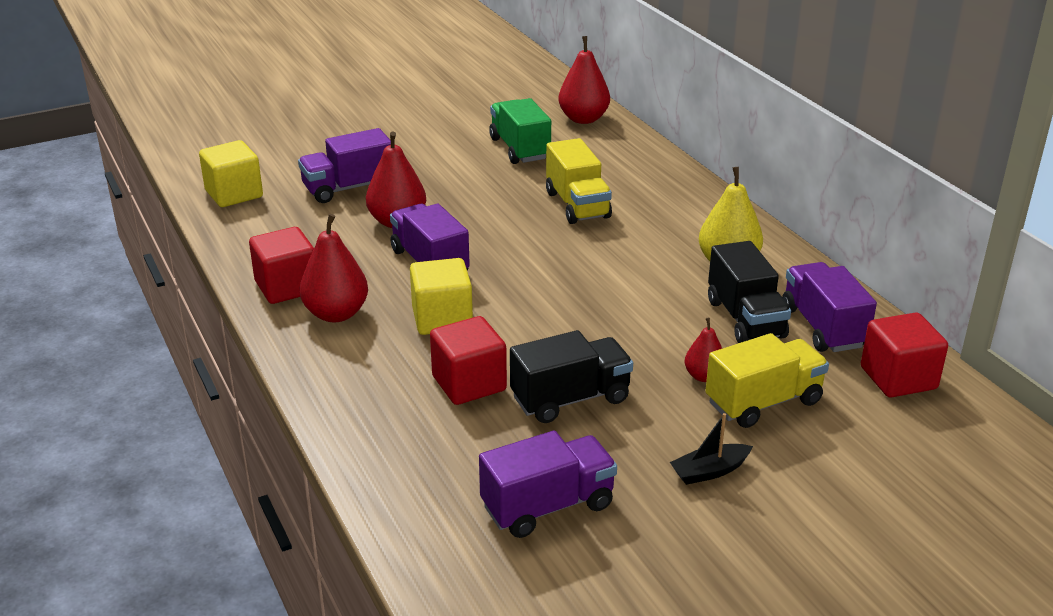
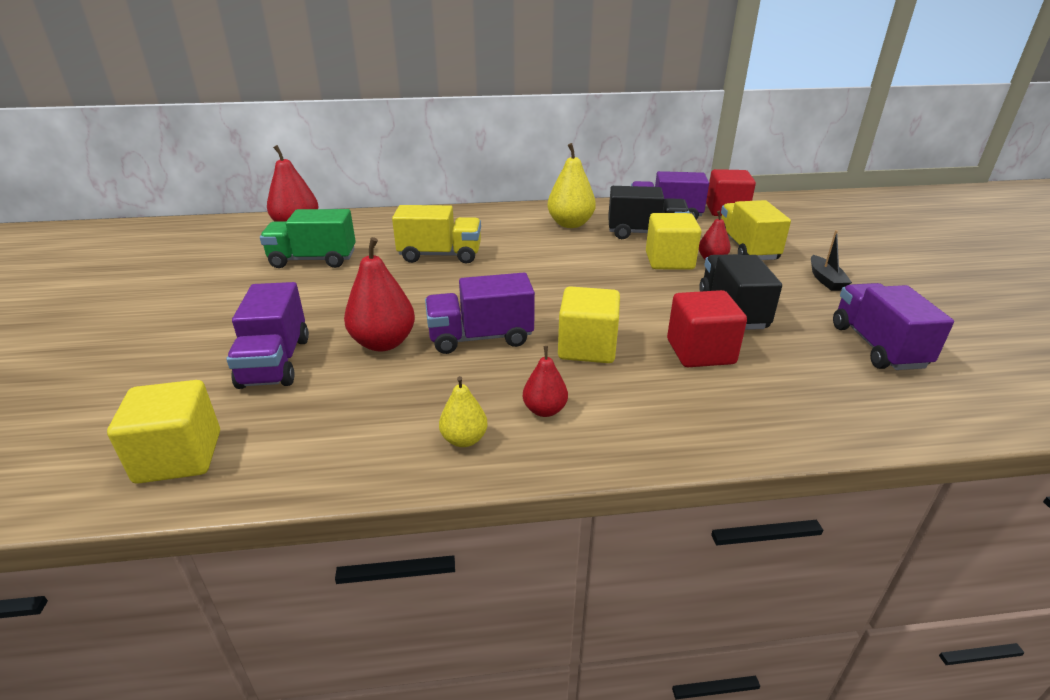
camera: 70 degrees left, 0 degrees up
(287, 287) = (464, 439): red cube -> yellow pear
(336, 314) = (545, 410): red pear -> red pear, size x0.57
(674, 345) = (669, 261): none -> yellow cube

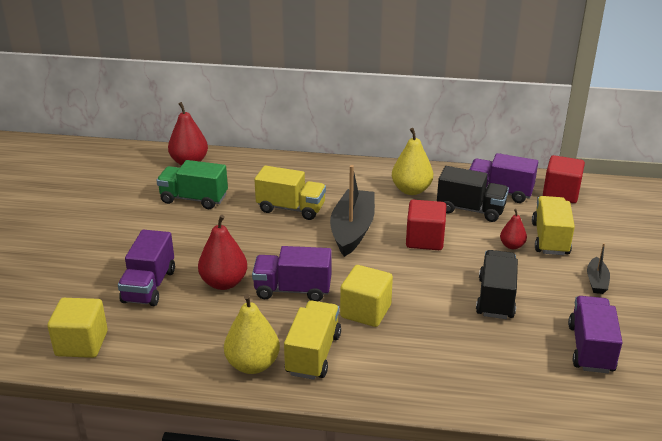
camera: 15 degrees right, 0 degrees up
(464, 439) = (253, 364): yellow pear -> yellow pear, size x1.75
(524, 267) = (352, 230): none -> black boat
(545, 410) = (313, 354): red pear -> yellow truck
(669, 261) = (474, 242): yellow cube -> none
(700, 352) = (448, 329): red cube -> red cube (425, 240)

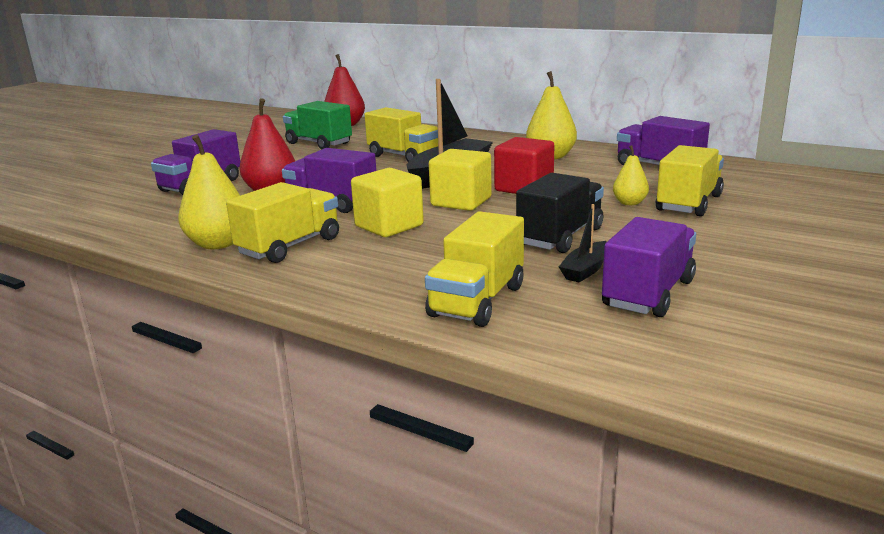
camera: 25 degrees right, 10 degrees down
(82, 343) = (90, 209): yellow cube -> yellow cube (461, 202)
(470, 209) = (606, 174): black truck -> none
(497, 383) = (477, 301): none -> yellow truck
(512, 246) = (629, 203): red pear -> yellow pear
(561, 193) = (741, 174): red cube -> none
(596, 281) = (720, 241): black boat -> black boat (586, 270)

